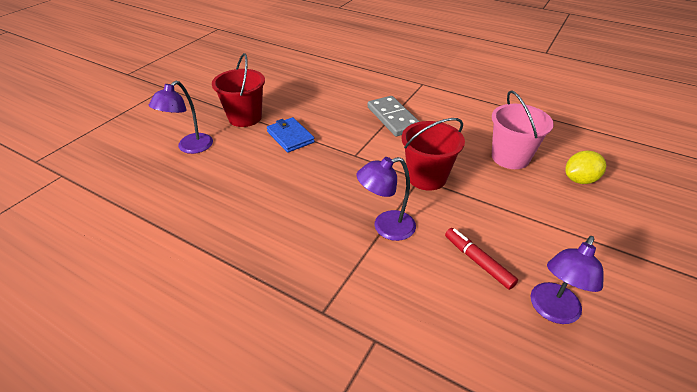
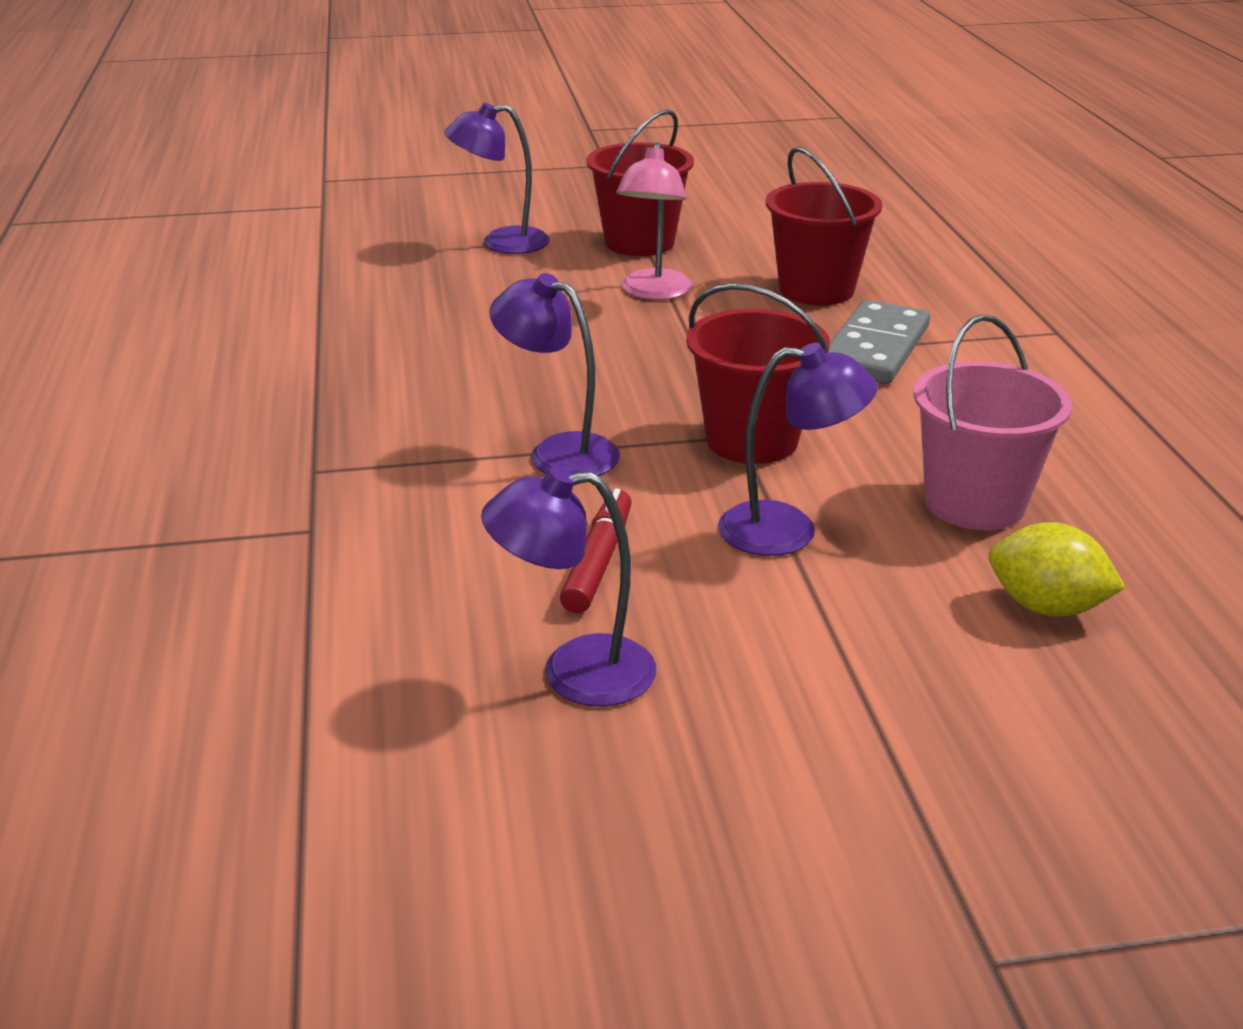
camera: 50 degrees right, 10 degrees down
(290, 137) = (653, 293): blue wallet -> pink lamp
(337, 105) = (816, 289): none -> red bucket
(494, 204) = (788, 530): none -> purple lamp

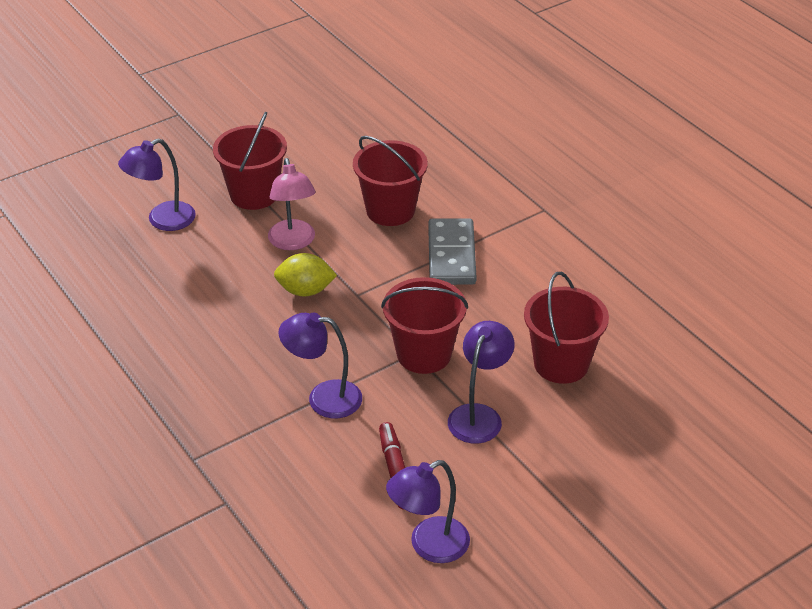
camera: 25 degrees left, 10 degrees up
(788, 530) = (479, 415): purple lamp -> purple lamp turned 45 degrees counterclockwise
(974, 503) = (561, 364): pink bucket -> red bucket
(1046, 607) = (624, 424): yellow lemon -> yellow lemon (305, 291)

